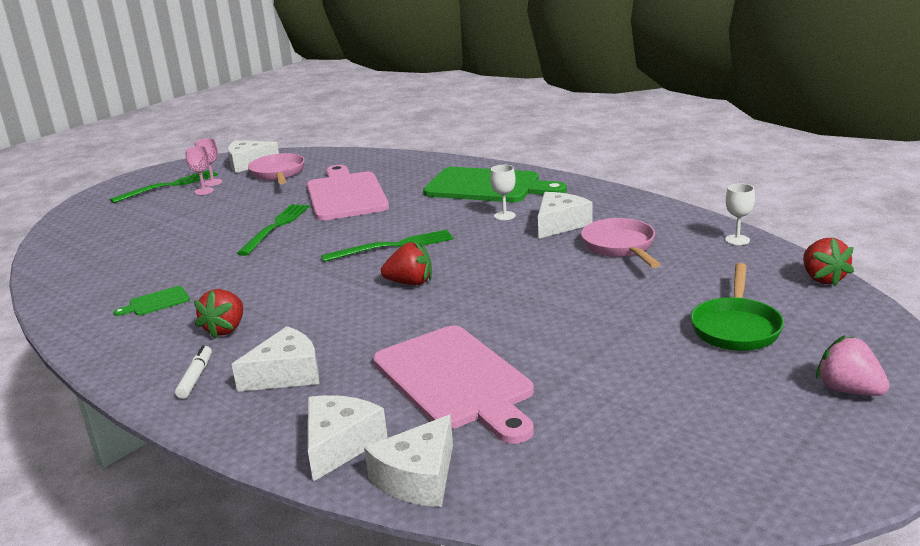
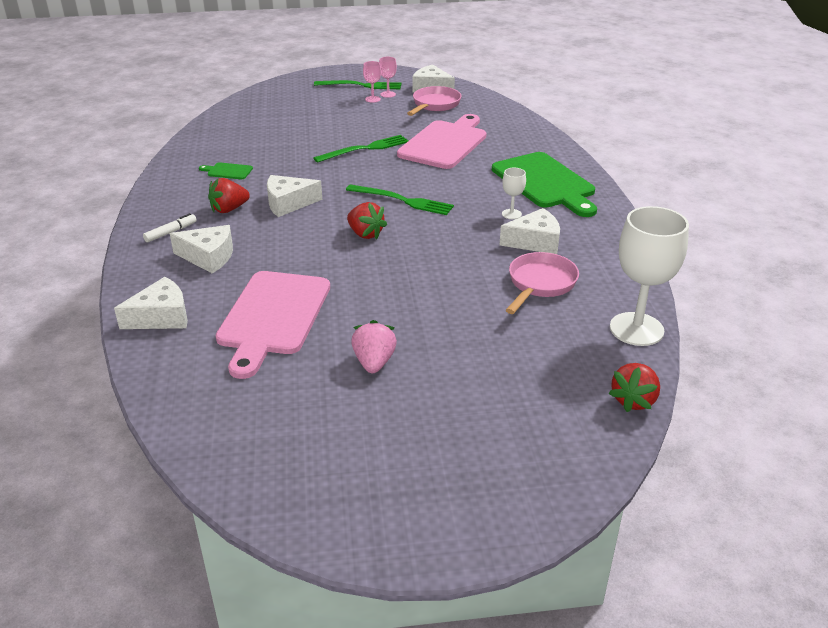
camera: 40 degrees right, 10 degrees up
(418, 478) = (159, 361): white cheese -> white cheese (288, 203)
(736, 327) = (492, 394): green pan -> none
(737, 240) = (636, 329): white goblet -> white goblet, size x2.19
(848, 390) = (470, 488): pink strawberry -> pink strawberry (374, 362)

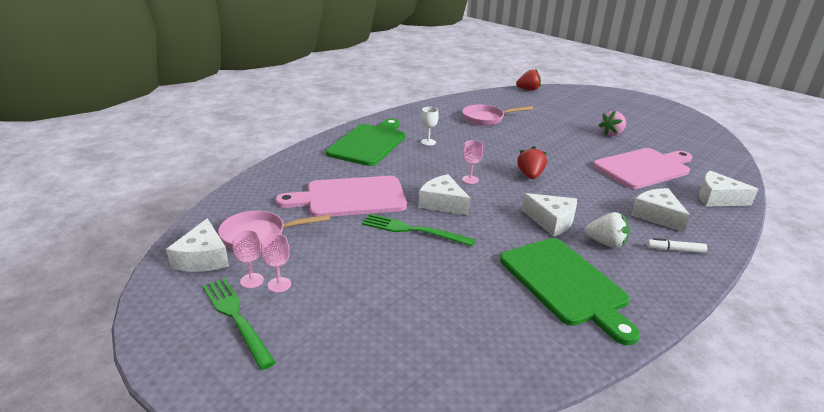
camera: 130 degrees left, 5 degrees down
(228, 171) = (566, 284): green cutting board -> green cutting board, size x2.41
(229, 209) = (606, 243): red strawberry -> white strawberry
(402, 200) = (470, 179): green fork -> pink goblet
(535, 242) = (449, 129): white cheese -> white cheese (442, 203)
(636, 329) = (483, 96): white goblet -> none

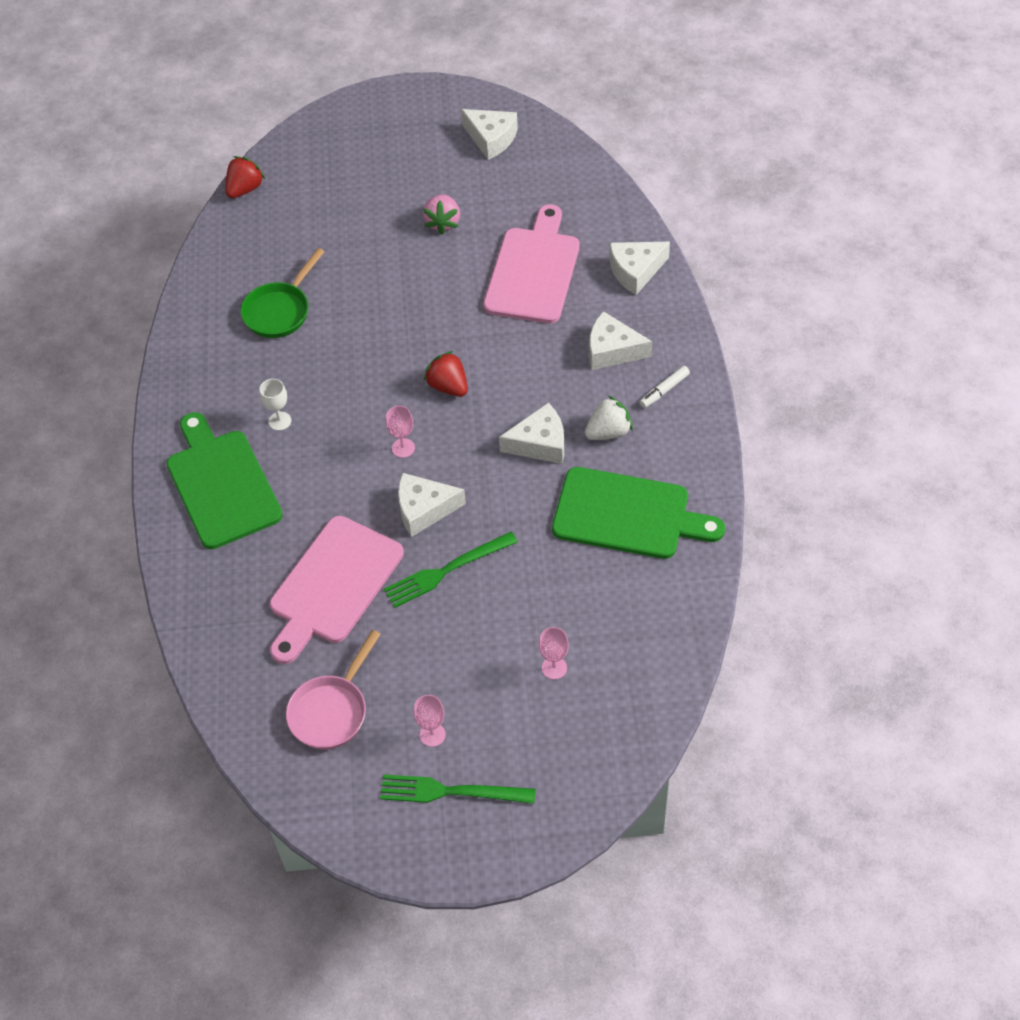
camera: 45 degrees left, 25 degrees up
(203, 258) = (329, 779): white cheese -> white cheese (491, 139)
(252, 280) = (406, 754): pink goblet -> pink goblet (554, 668)
(486, 118) = (280, 311): pink pan -> green pan

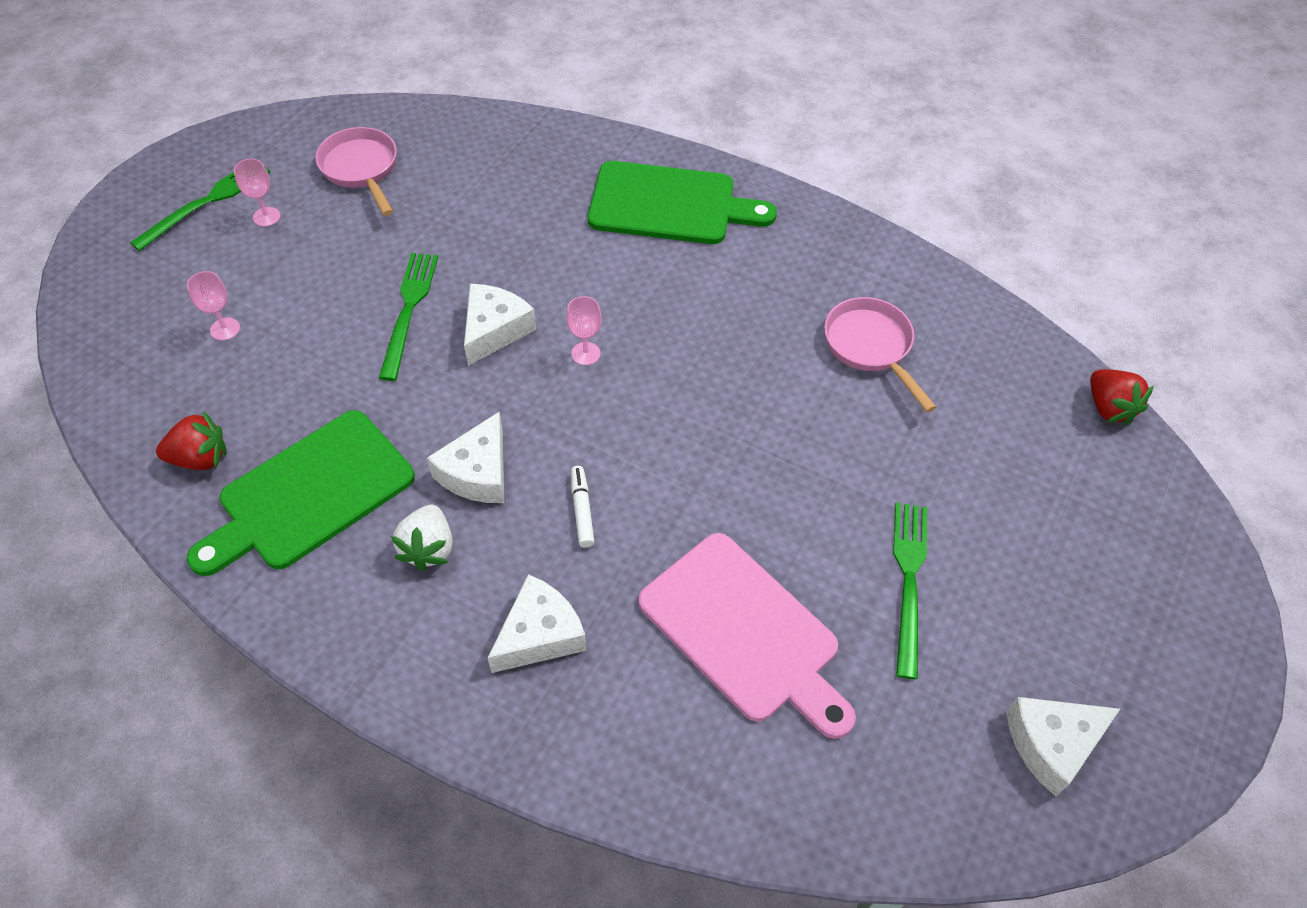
camera: 120 degrees right, 0 degrees up
(279, 421) = (711, 277): white goblet -> none
(280, 311) = (871, 347): green pan -> pink pan
(333, 585) = (480, 226): pink cutting board -> none
(443, 223) = (909, 580): pink strawberry -> green fork
(448, 386) = (633, 436): red strawberry -> red strawberry (200, 458)
(635, 271) = (648, 759): white cheese -> none
(664, 390) = (429, 650): white marker -> white marker (582, 510)

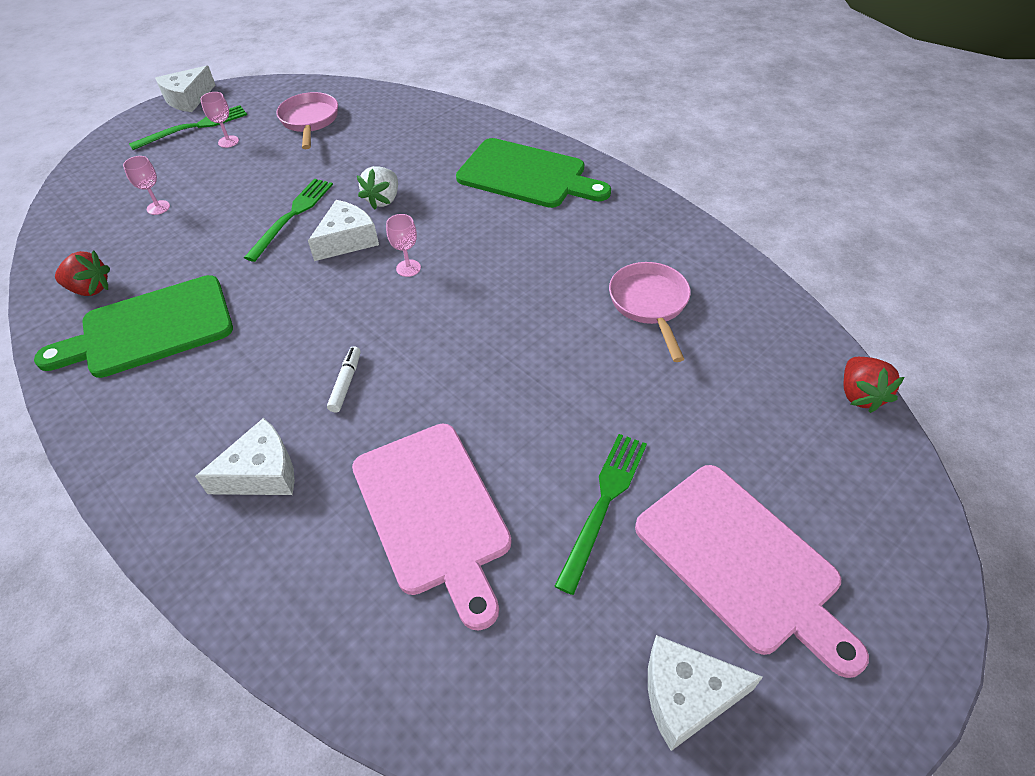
camera: 20 degrees right, 5 degrees down
(428, 548) = (213, 386): white strawberry -> white strawberry (383, 200)
(477, 473) = (280, 338): white cheese -> white cheese (188, 99)
(1057, 605) = (742, 561): none -> pink cutting board

